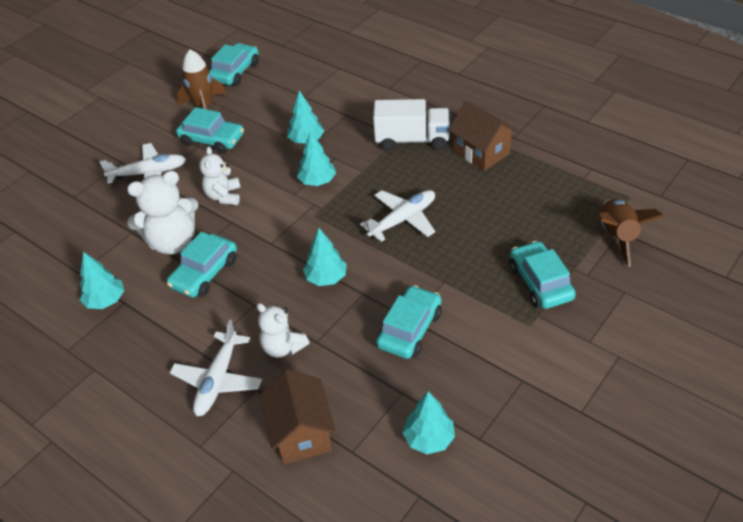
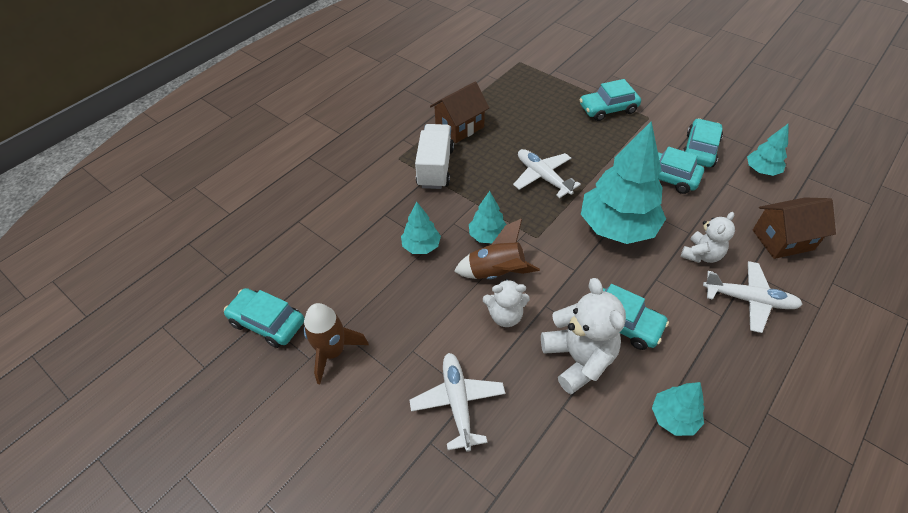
camera: 90 degrees left, 5 degrees up
(212, 140) = (403, 336): turquoise car -> turquoise car (699, 150)
(326, 278) = (617, 227): turquoise tree -> turquoise tree, size x2.07
(617, 236) = (560, 71): brown rocket -> brown rocket (496, 272)

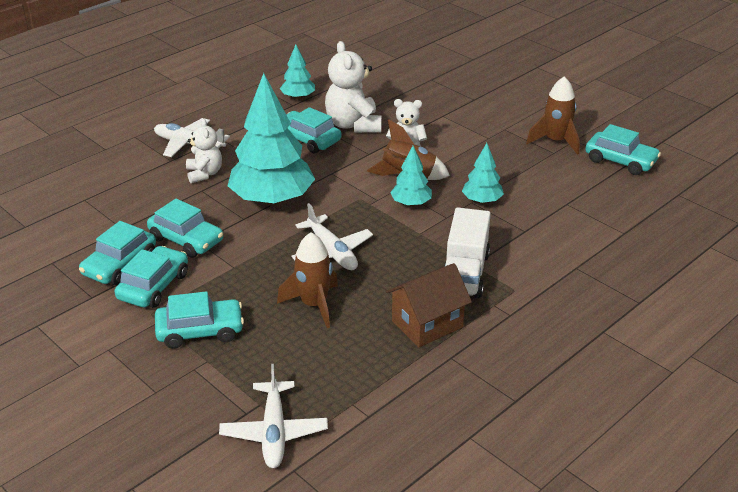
camera: 175 degrees left, 15 degrees down
(457, 402) = (453, 112): white plane -> white plane (274, 432)
(540, 133) = (314, 305): none -> brown rocket
(661, 136) = (154, 286): none -> turquoise car
(701, 255) = (204, 174): white teddy bear -> white teddy bear turned 120 degrees clockwise
(761, 170) = (69, 236): turquoise tree -> none
(782, 239) = (116, 178): brown house -> none

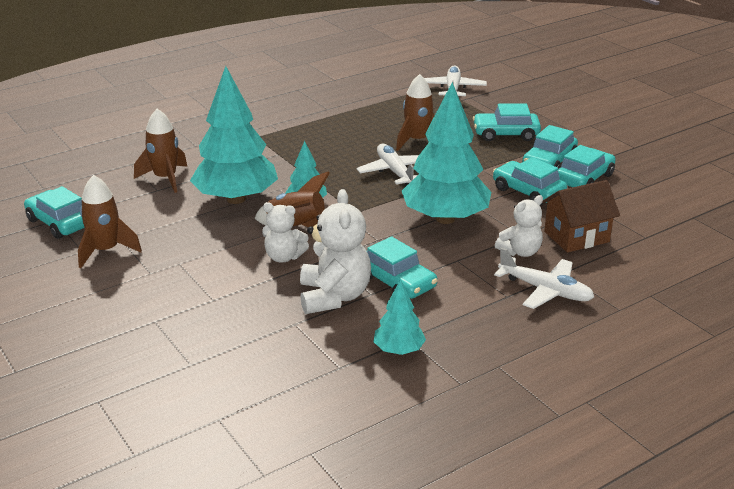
camera: 170 degrees left, 5 degrees down
(204, 174) = (520, 252): white teddy bear -> white teddy bear turned 120 degrees counterclockwise
(427, 324) = (335, 124): brown house -> brown house (576, 237)
(464, 273) = (289, 149): white truck -> none
(482, 201) = (236, 199): turquoise tree -> turquoise tree, size x2.07
(570, 217) = (165, 178): none -> brown rocket

